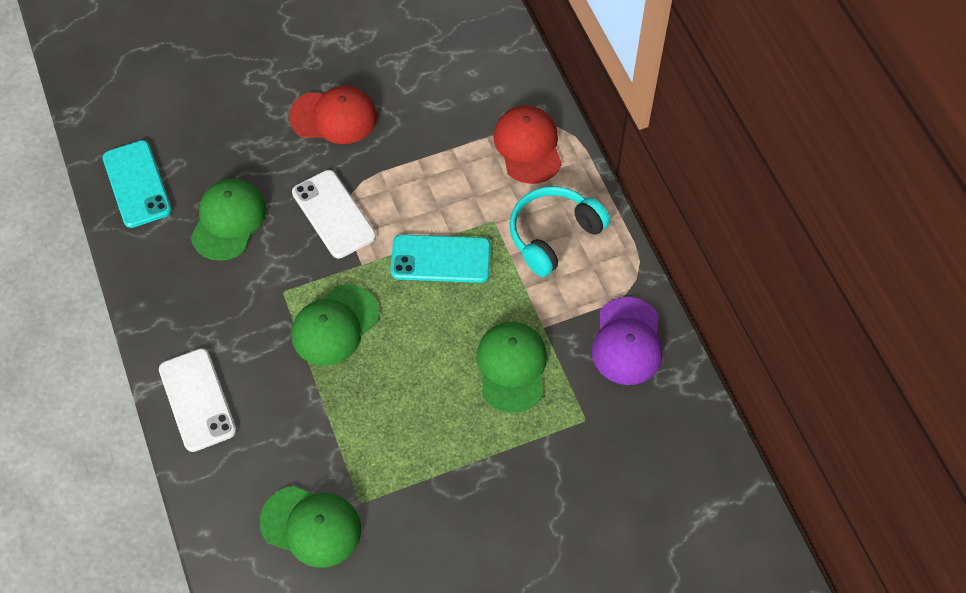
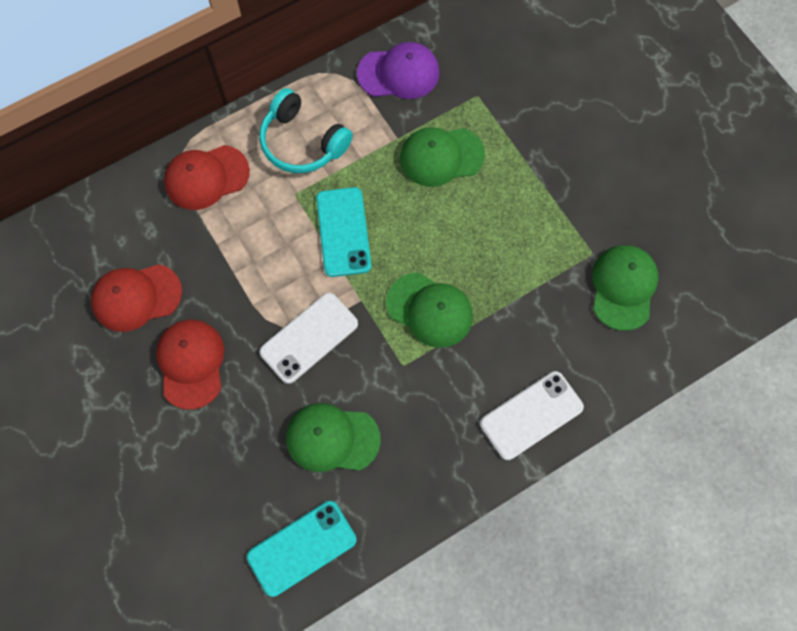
camera: 100 degrees left, 10 degrees up
(411, 80) = (136, 297): none -> red cap

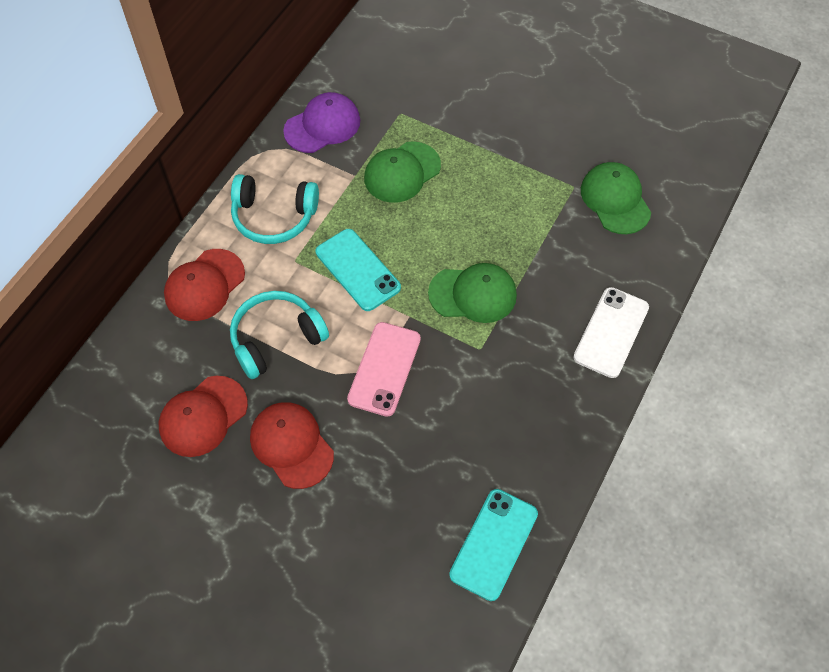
camera: 30 degrees left, 10 degrees down
(236, 259) = (276, 338): none -> turquoise headphones
(309, 338) = (384, 369): white phone -> pink phone
(332, 438) = (459, 439): green cap -> none

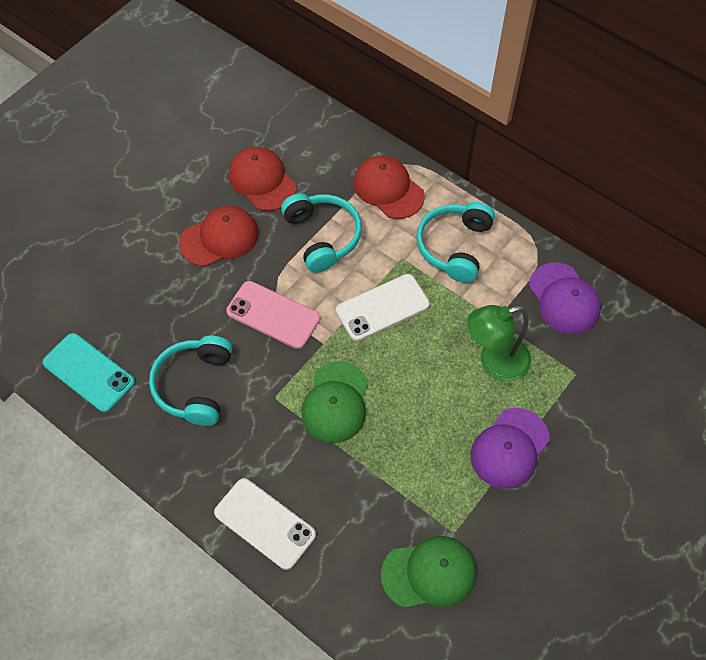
camera: 100 degrees right, 0 degrees up
(357, 270) = (382, 307): turquoise phone -> white phone
(402, 172) = (494, 363): green cap -> green lamp
(484, 428) = (194, 386): none -> turquoise headphones
(485, 154) = (509, 448): none -> purple cap

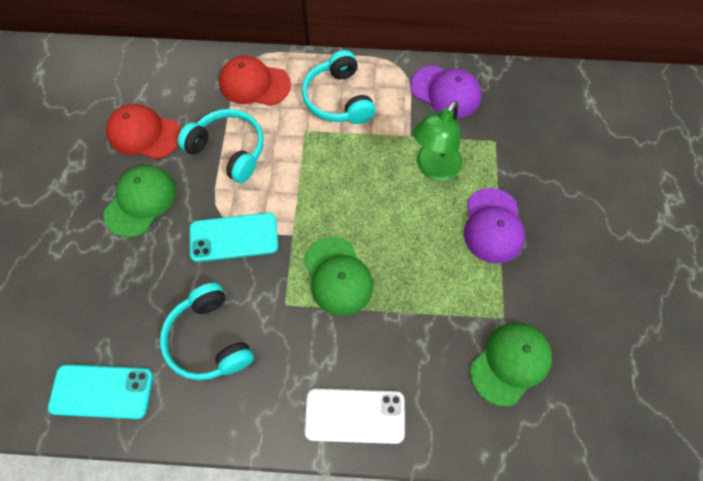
camera: 35 degrees left, 5 degrees up
(219, 238) = (141, 201): red cap -> green cap
(273, 315) = (234, 237): pink phone -> turquoise phone
(382, 307) = (318, 178): white phone -> none

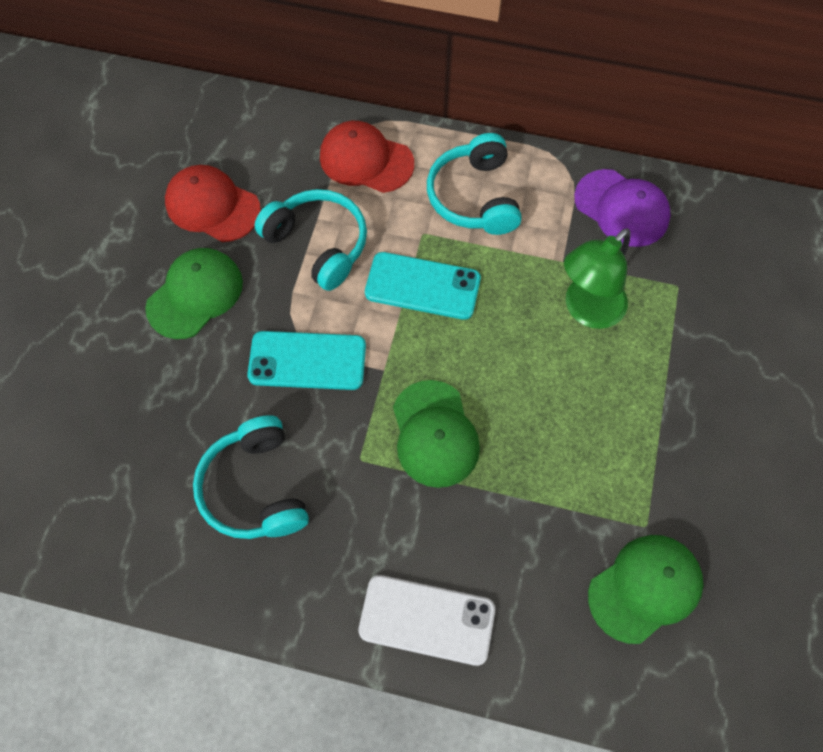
camera: 10 degrees right, 0 degrees up
(102, 391) = (111, 530): turquoise phone -> turquoise phone (422, 286)
(493, 226) = (654, 401): purple cap -> none

